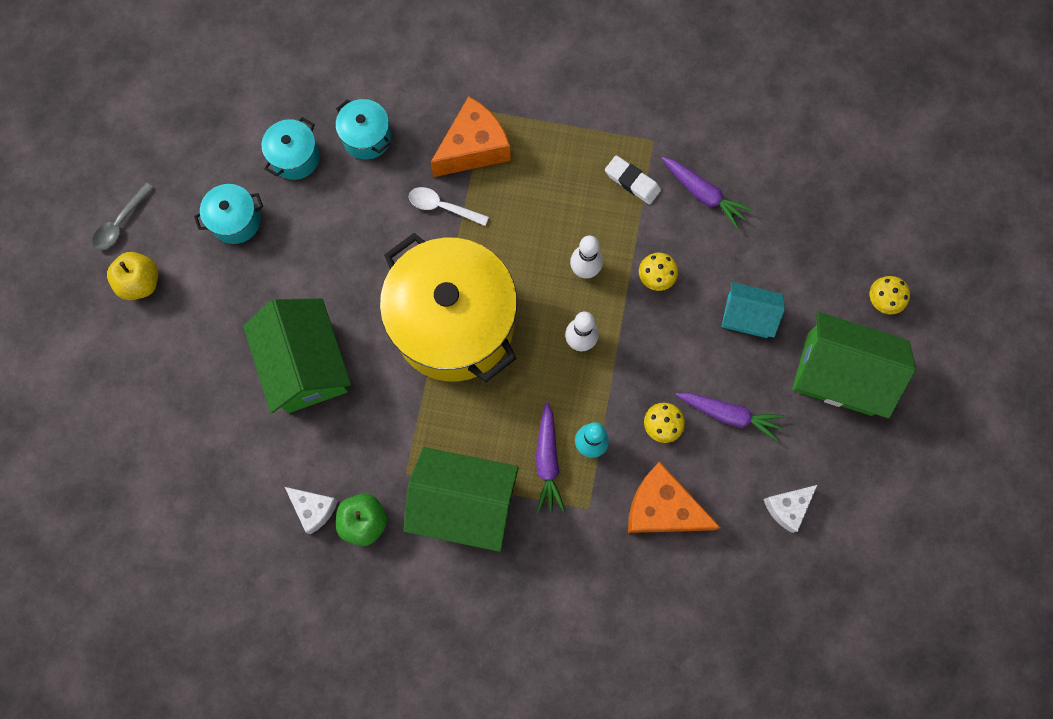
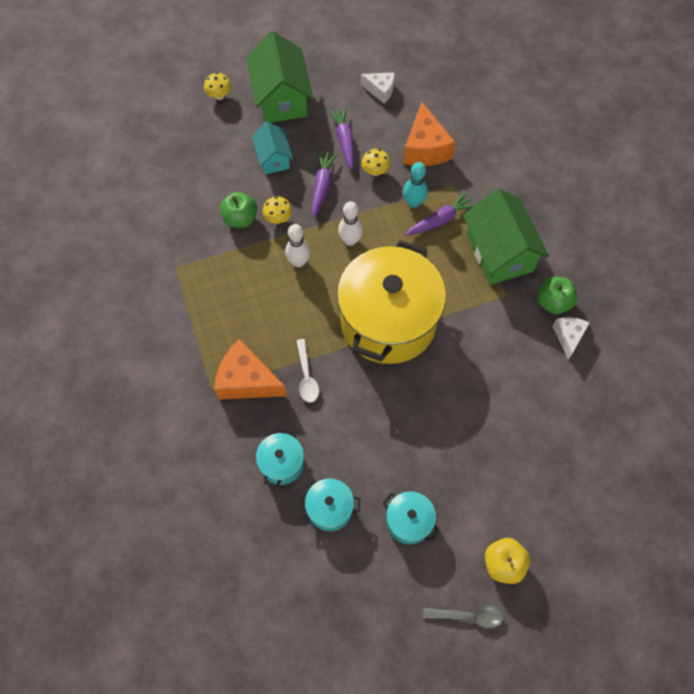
camera: 120 degrees left, 10 degrees down
(306, 365) = (481, 400): green house -> none
(632, 182) = (215, 265): white eraser -> none
(679, 236) = (240, 219): none -> green apple
(703, 194) = (201, 219): purple carrot -> purple carrot (322, 186)

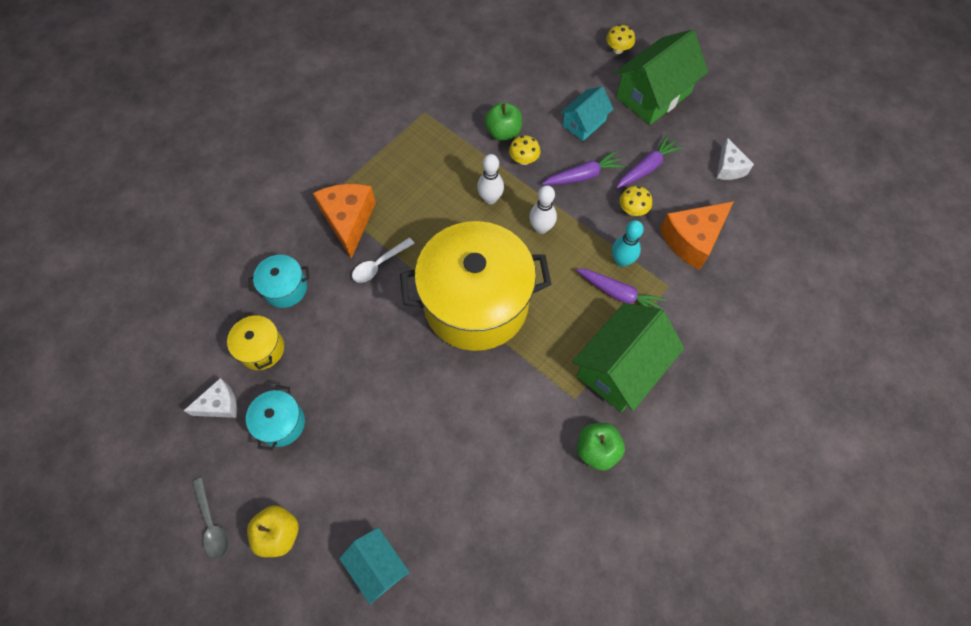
camera: 60 degrees right, 0 degrees up
(330, 508) = (261, 349): turquoise pot -> yellow pot
(565, 498) = (378, 566): none -> turquoise house
(568, 337) = (565, 485): white cheese -> white cheese (220, 405)

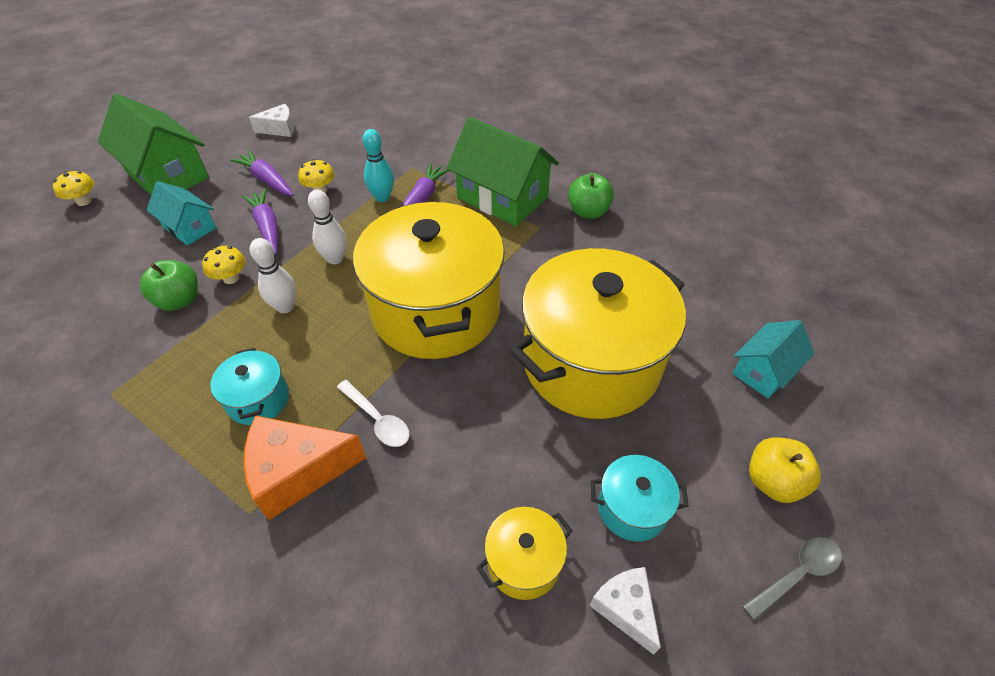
camera: 95 degrees left, 15 degrees down
(285, 288) = (416, 547): turquoise pot -> turquoise pot (258, 399)
(407, 418) = (591, 362): none -> yellow pot
(692, 239) = (360, 152): orange cheese -> none

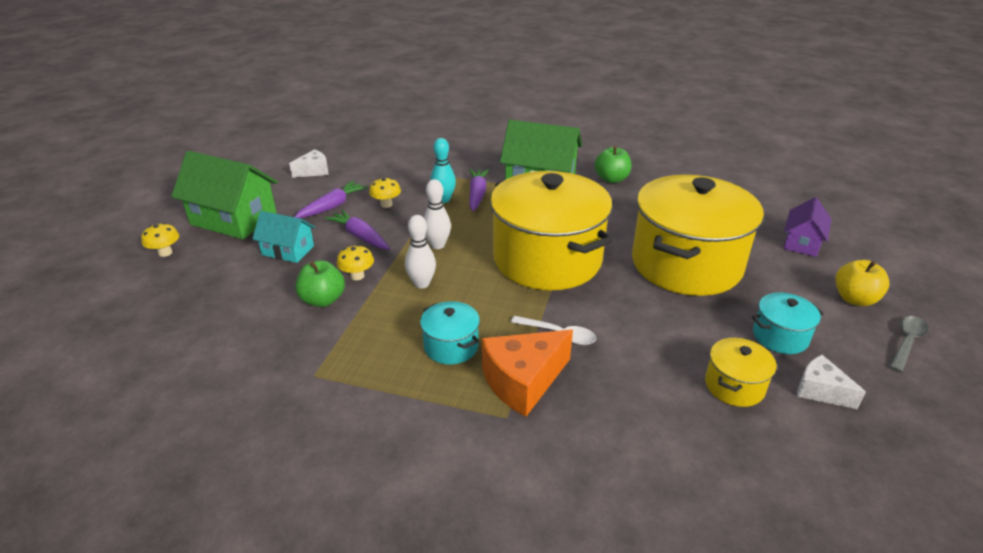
camera: 20 degrees left, 15 degrees down
(267, 180) = (332, 206): purple carrot -> purple carrot turned 105 degrees clockwise
(764, 371) = (802, 243): turquoise house -> purple house

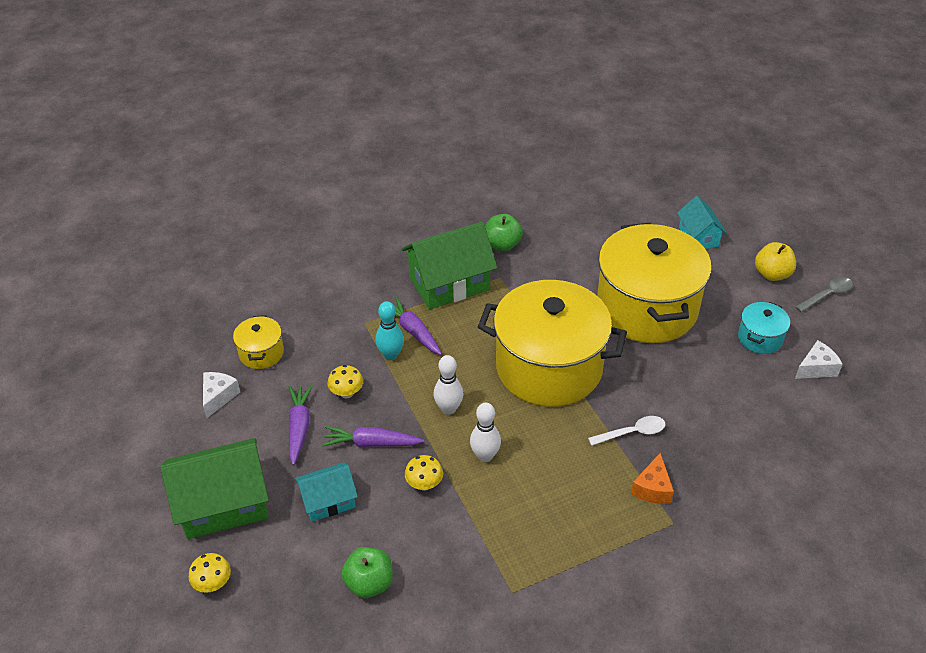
camera: 40 degrees left, 10 degrees up
(323, 300) = (428, 526): green apple -> green apple (369, 583)
(451, 346) = (575, 496): turquoise pot -> none
(523, 381) = (652, 488): orange cheese -> orange cheese, size x0.59
(734, 386) = (771, 399): yellow pot -> yellow pot (261, 353)
(802, 243) = (698, 237): purple house -> turquoise house
(820, 391) = (816, 368): white cheese -> white cheese turned 150 degrees clockwise
(906, 342) = (827, 295): grey spoon -> grey spoon turned 60 degrees clockwise

